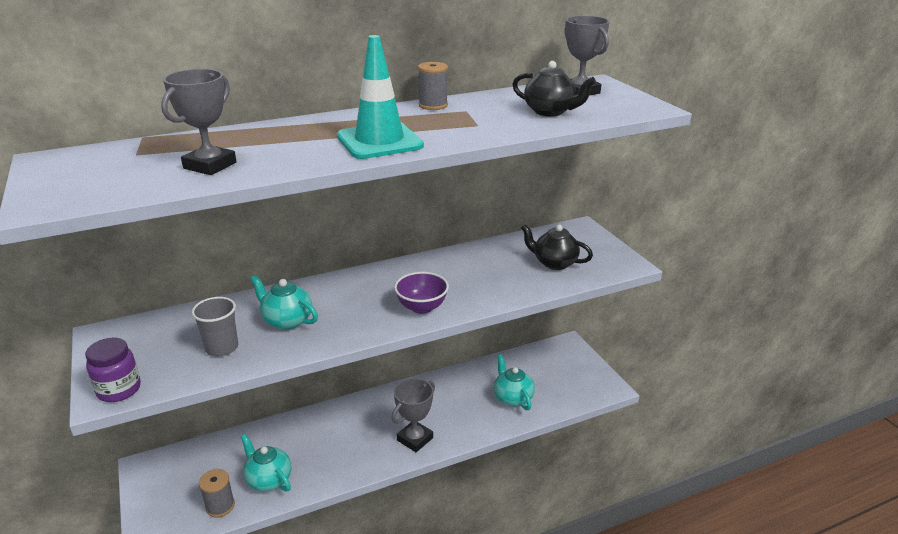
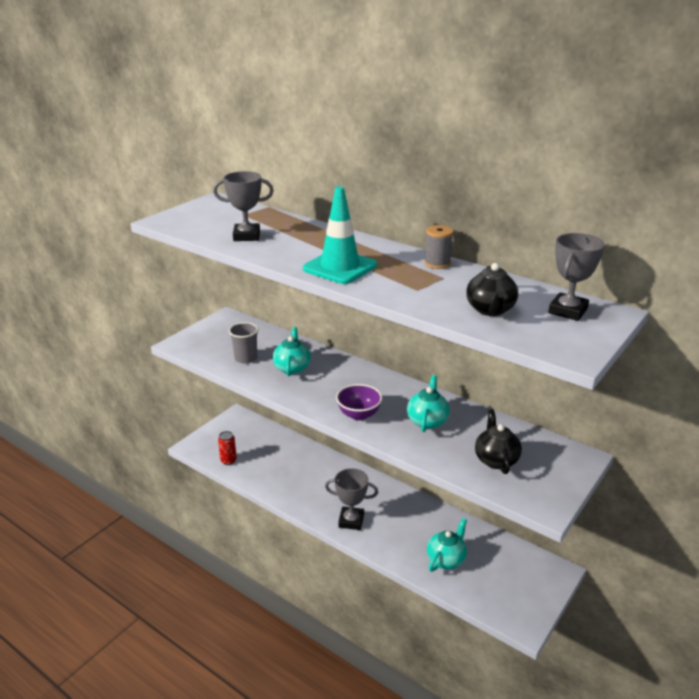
camera: 60 degrees right, 0 degrees up
(119, 390) = (185, 345): purple jar -> none
(220, 506) = (228, 461): grey spool -> red can
(269, 479) = (262, 469): turquoise teapot -> turquoise teapot (427, 421)

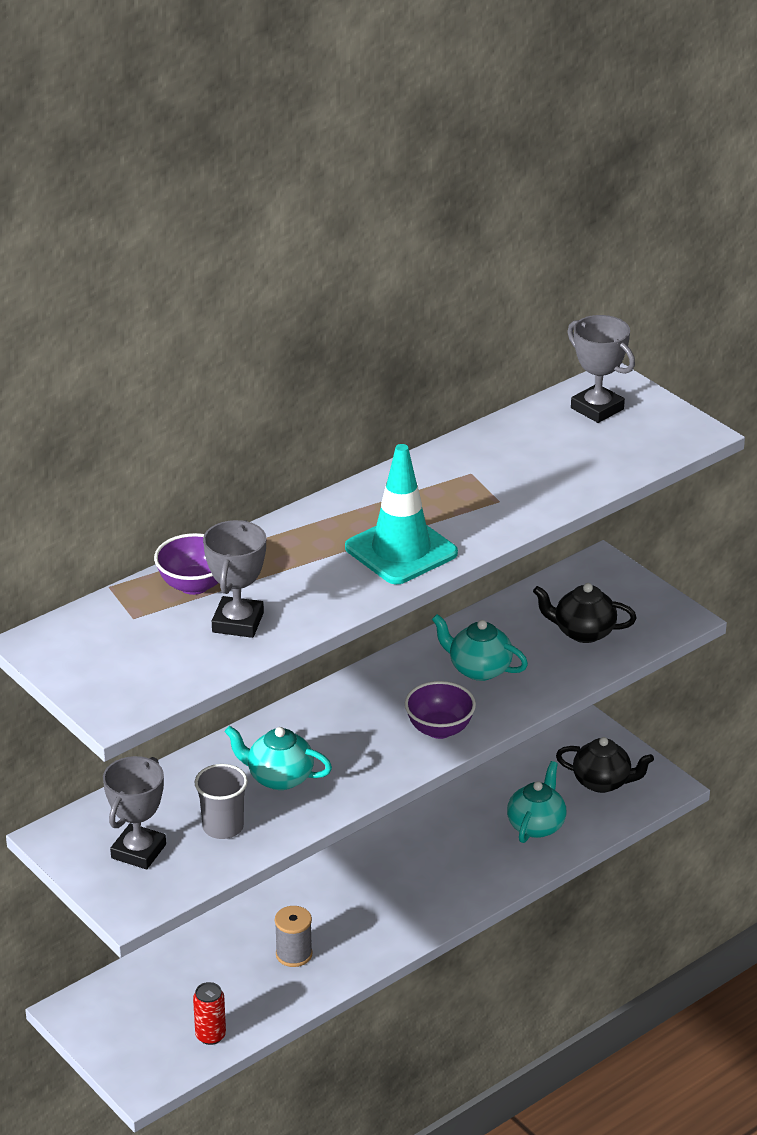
camera: 75 degrees left, 5 degrees up
(278, 223) = (194, 585): none -> purple bowl
(351, 521) = (424, 906): grey trophy -> grey trophy (138, 851)
(437, 263) = (424, 468): grey spool -> grey spool (294, 954)
(446, 559) = (536, 825): turquoise teapot -> turquoise teapot turned 60 degrees clockwise
(490, 310) = (575, 460): black teapot -> black teapot (602, 782)

